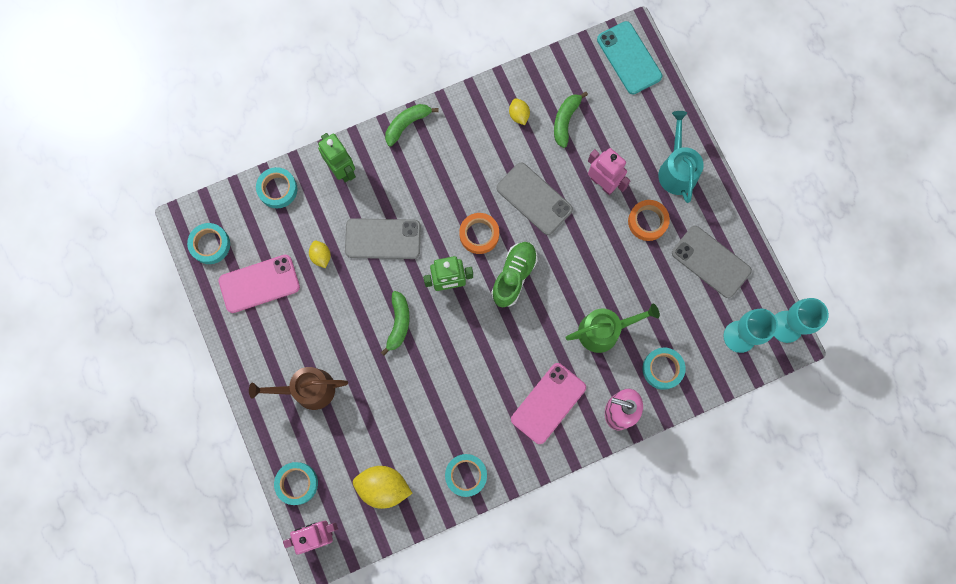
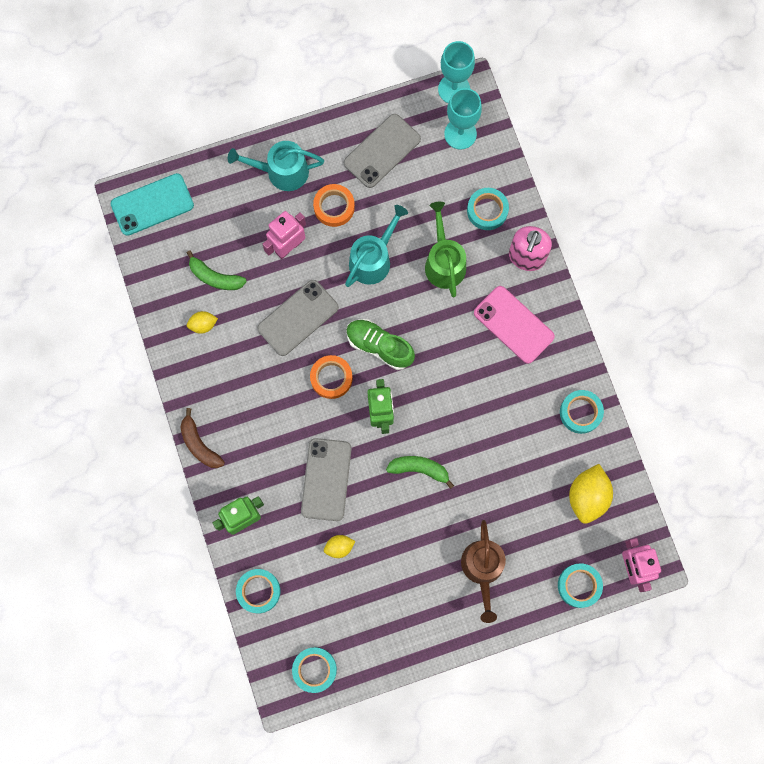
camera: 85 degrees left, 0 degrees up
(259, 284) = (363, 616): pink phone -> none
(407, 124) = (199, 444): green banana -> brown banana
(599, 263) = (373, 259): none -> turquoise watering can

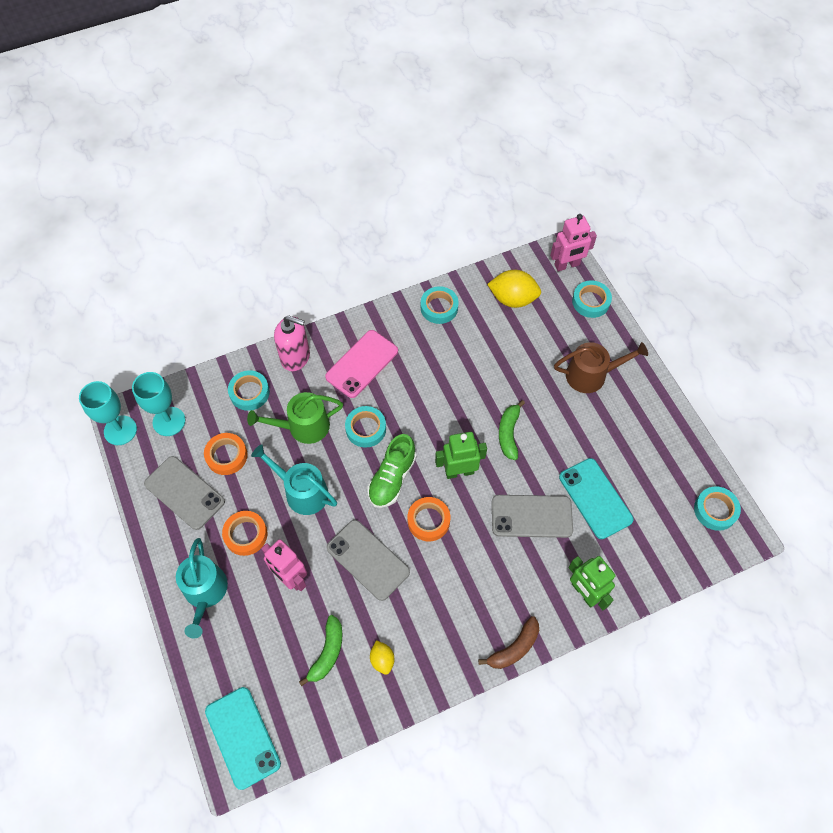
camera: 95 degrees left, 15 degrees down
(258, 591) = (653, 570): turquoise tape -> turquoise tape (366, 429)
(339, 547) = (595, 498): yellow lemon -> turquoise phone
(417, 189) = (226, 456): none -> orange tape

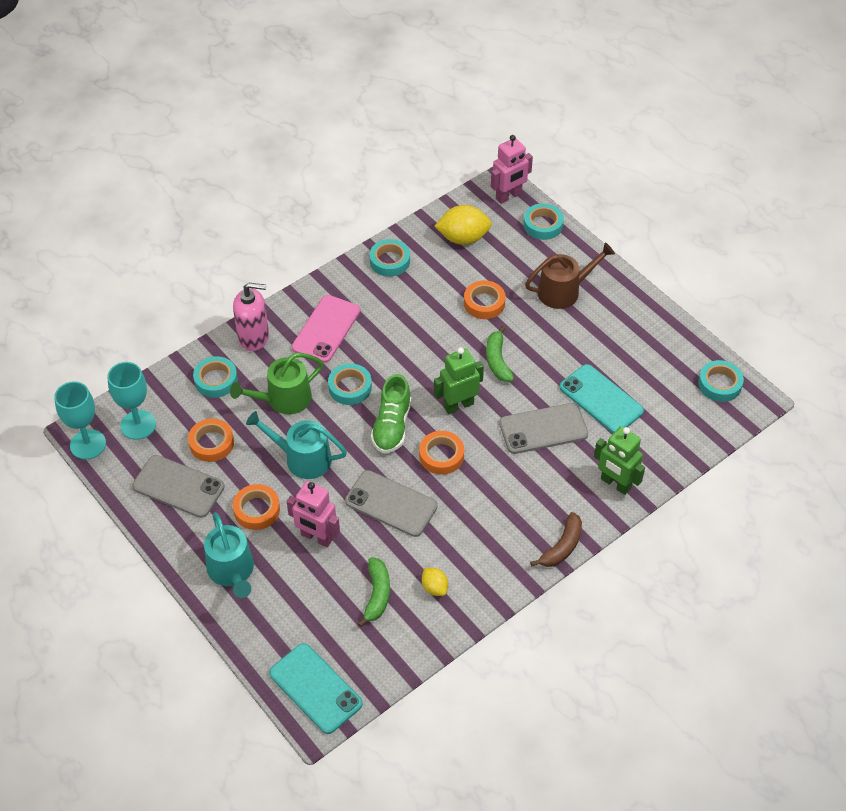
camera: 15 degrees left, 10 degrees down
(513, 370) = (484, 303): none -> orange tape

